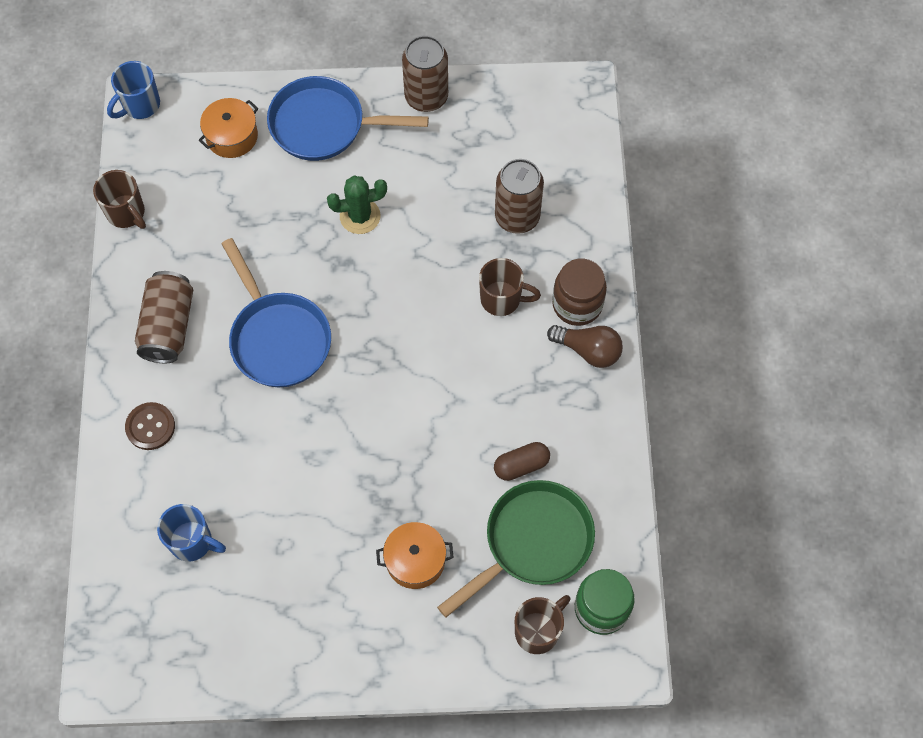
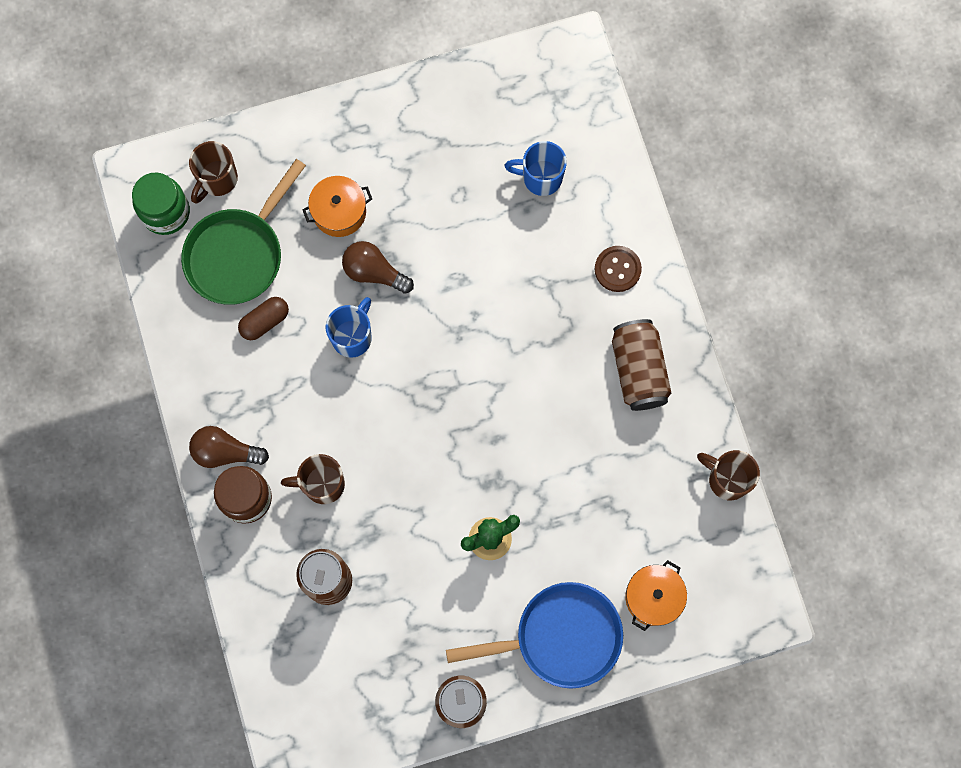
camera: 165 degrees right, 10 degrees up
(140, 105) = (764, 609): blue mug -> blue mug (352, 337)
(278, 338) = (529, 386): blue pan -> none
(396, 487) = (374, 272): none -> brown light bulb

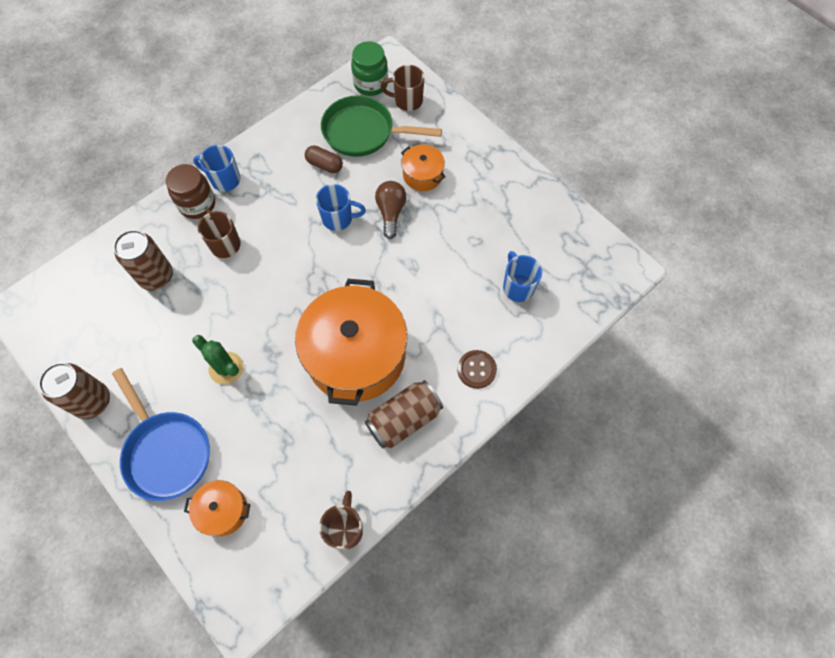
camera: 65 degrees right, 10 degrees down
(225, 452) = (224, 179): brown light bulb -> blue mug
(540, 390) = (355, 355): none -> orange pot

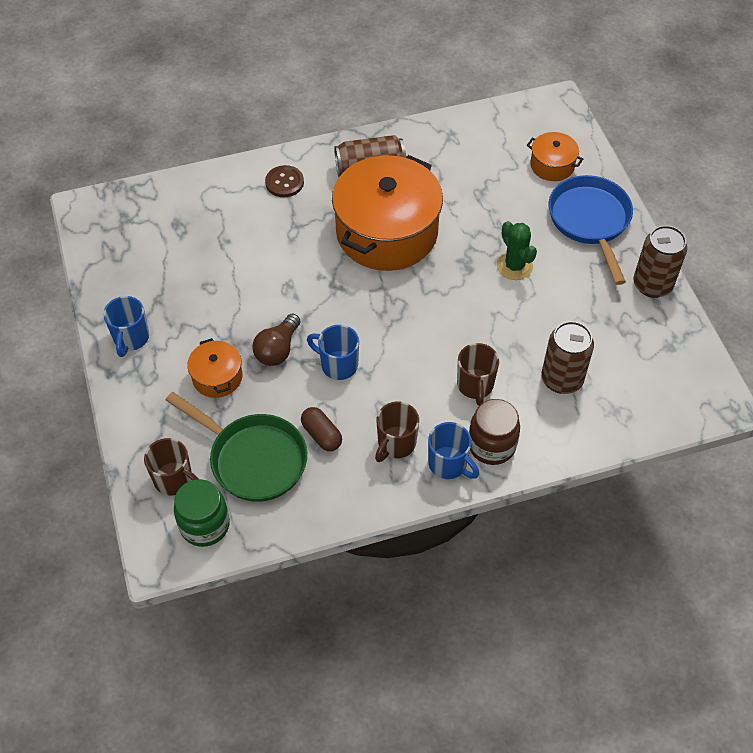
camera: 155 degrees left, 10 degrees down
(345, 529) = (456, 121): brown mug -> brown mug (396, 444)
(517, 287) = (199, 231): blue mug -> blue mug (131, 338)

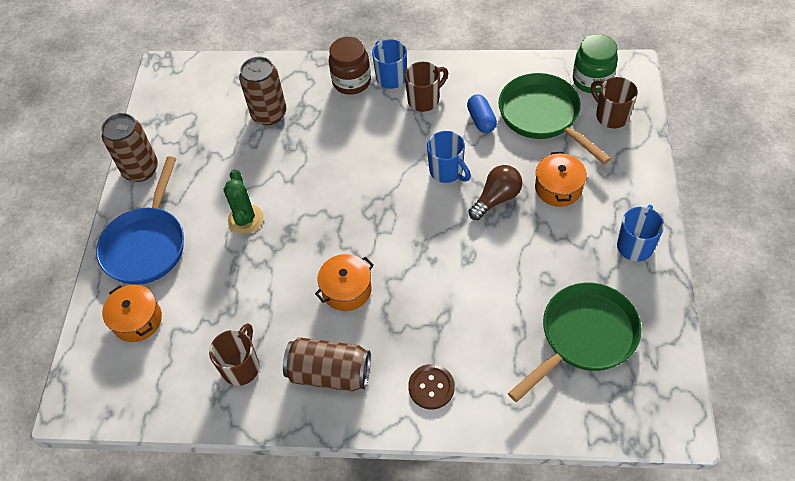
camera: 155 degrees left, 0 degrees up
(167, 249) = (584, 337): none -> green pan
(321, 435) = (481, 120): brown capsule -> blue capsule
(387, 232) = (346, 290): orange pot -> orange pot, size x0.45
(475, 386) = (340, 126): brown mug -> brown mug (241, 367)

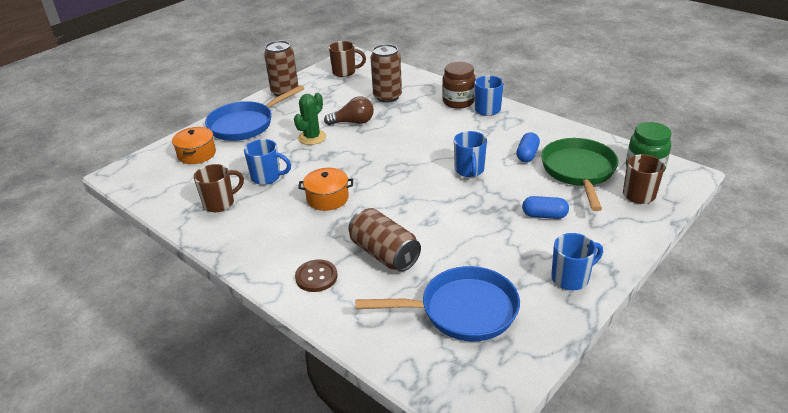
camera: 35 degrees right, 20 degrees down
(255, 302) = (267, 177): none -> blue mug
(330, 373) = (264, 234): brown can -> brown can (384, 254)
(424, 100) = (498, 129): brown mug -> brown mug (345, 72)
(496, 199) = (488, 200): brown light bulb -> brown light bulb (353, 122)
(558, 188) = (544, 215): orange pot -> blue capsule
(584, 337) = (462, 310): green pan -> blue pan

